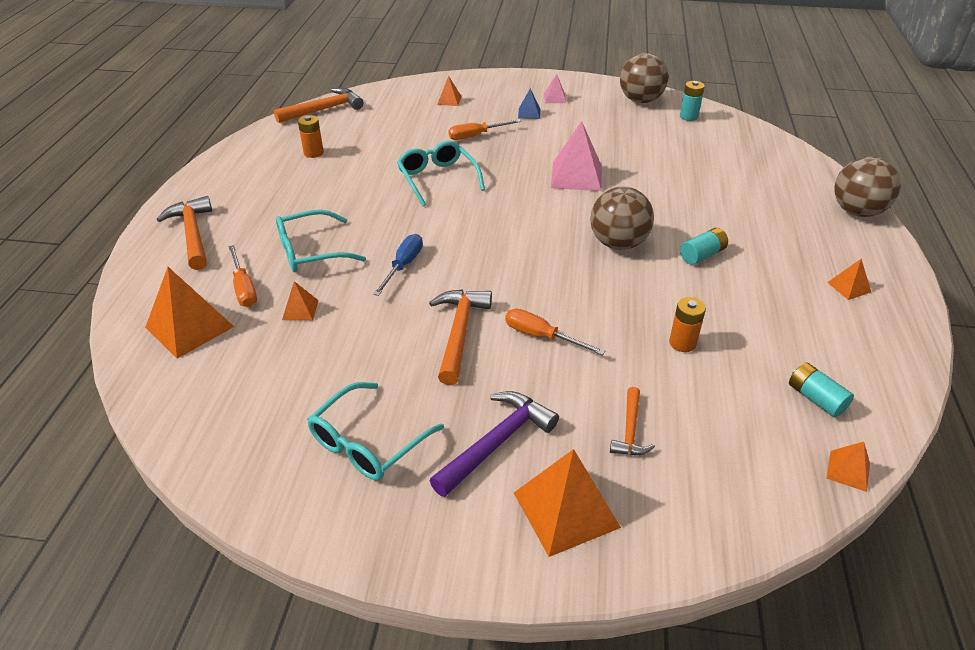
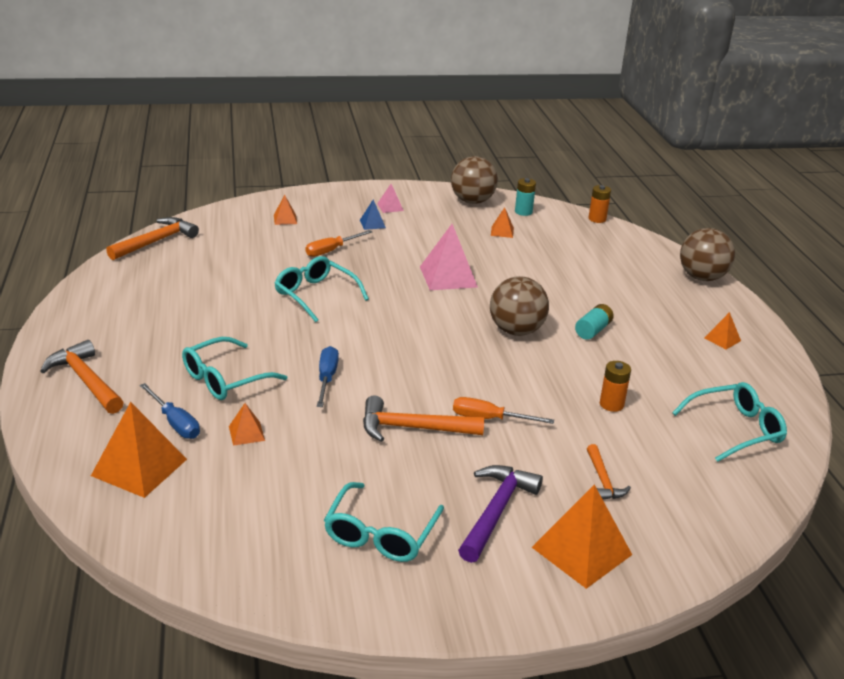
camera: 20 degrees left, 10 degrees down
(244, 288) = (175, 423): orange screwdriver -> blue screwdriver
(313, 153) = (170, 285): orange battery -> orange battery (597, 219)
(459, 333) = (413, 428): orange hammer -> orange hammer turned 75 degrees counterclockwise
(815, 399) = (735, 429): turquoise battery -> turquoise glasses
(848, 470) = (782, 478): orange pyramid -> orange pyramid (502, 231)

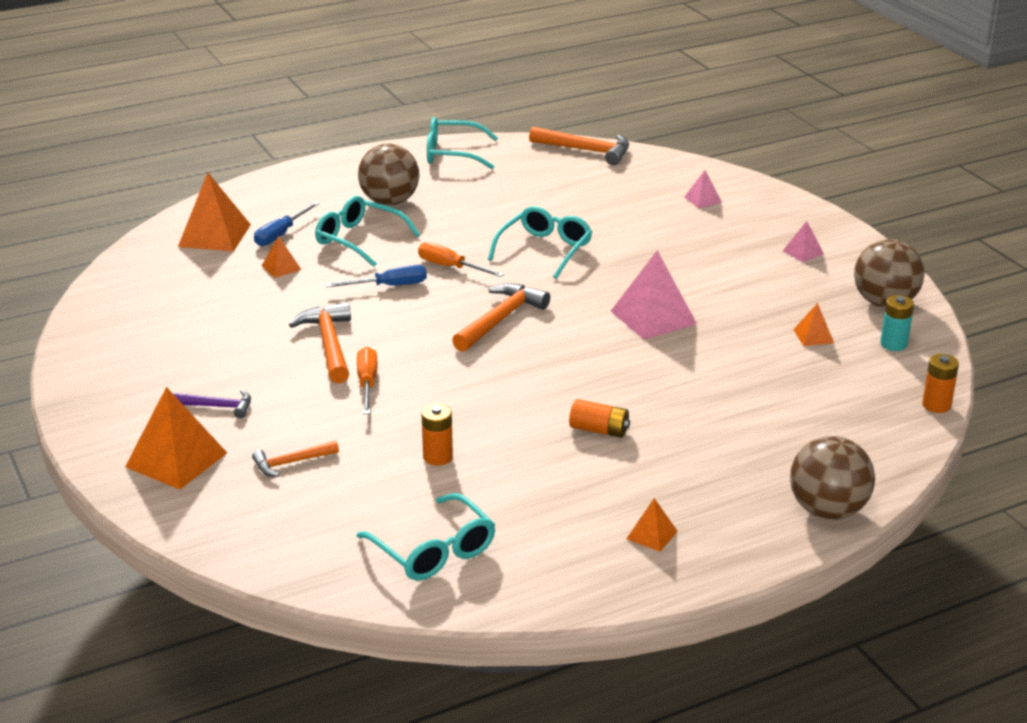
camera: 75 degrees right, 0 degrees up
(85, 380) = (322, 184): orange hammer -> orange hammer (500, 319)
(285, 219) = (703, 199): orange pyramid -> pink pyramid
(331, 250) = (652, 239): orange screwdriver -> orange screwdriver (450, 267)
(372, 224) = (744, 249): blue pyramid -> none
(381, 534) = (167, 354): turquoise glasses -> turquoise glasses (452, 154)
(496, 511) = (218, 406): purple hammer -> purple hammer, size x0.59
(516, 331) = (558, 377): brown ball -> brown ball (390, 202)
(593, 330) = (599, 430): turquoise battery -> orange battery

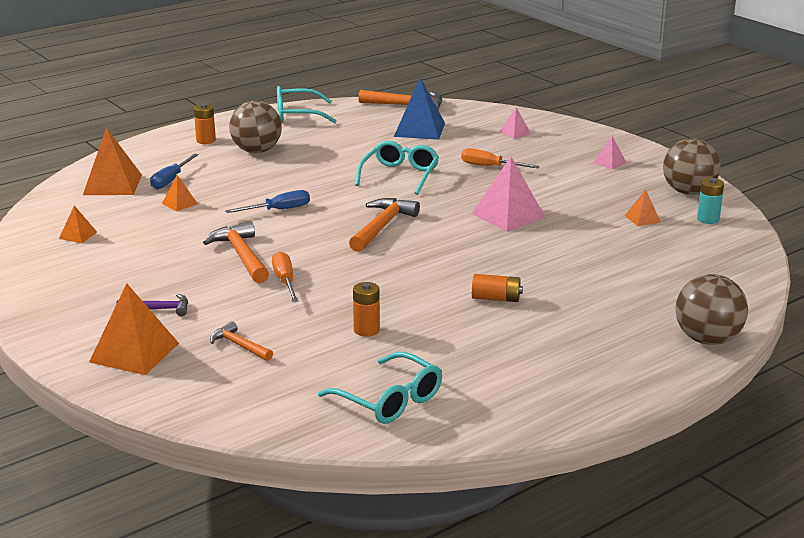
camera: 10 degrees left, 5 degrees down
(291, 463) = (239, 345): orange hammer -> orange hammer turned 75 degrees clockwise
(359, 240) = (240, 179): turquoise glasses -> none
(450, 267) = (325, 193): orange screwdriver -> orange screwdriver (490, 166)
(589, 186) = (419, 129): none -> blue pyramid
(652, 535) = (571, 370): orange pyramid -> orange pyramid (78, 235)
(936, 405) = (760, 258): orange battery -> orange battery (206, 140)

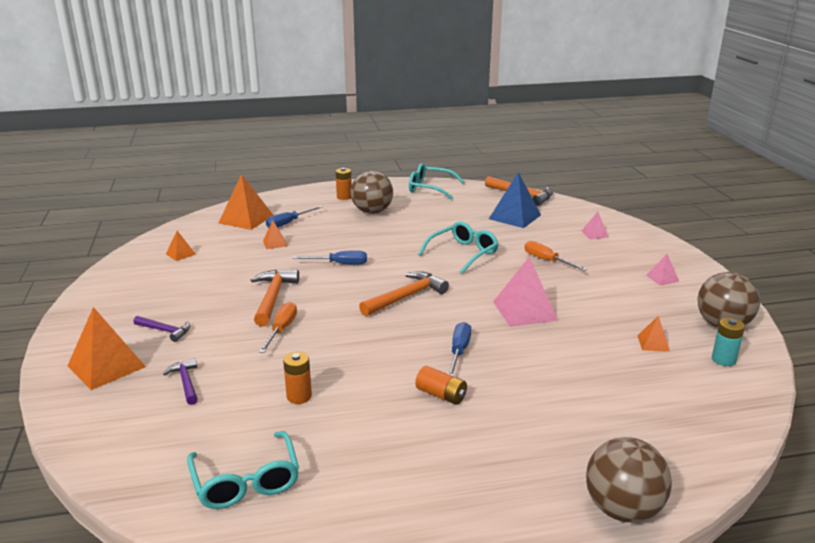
camera: 25 degrees right, 0 degrees up
(239, 345) = (186, 382): orange hammer -> purple hammer
(479, 261) = (459, 351): none -> blue screwdriver

